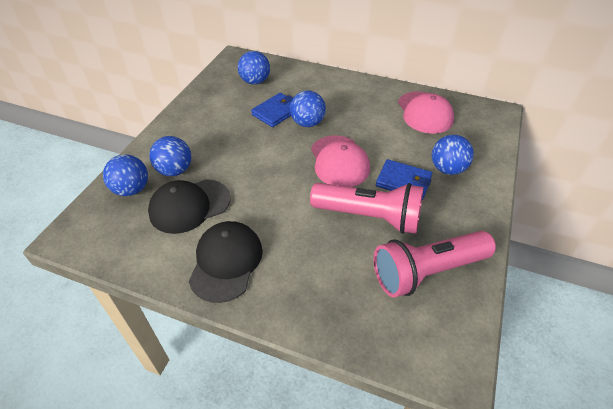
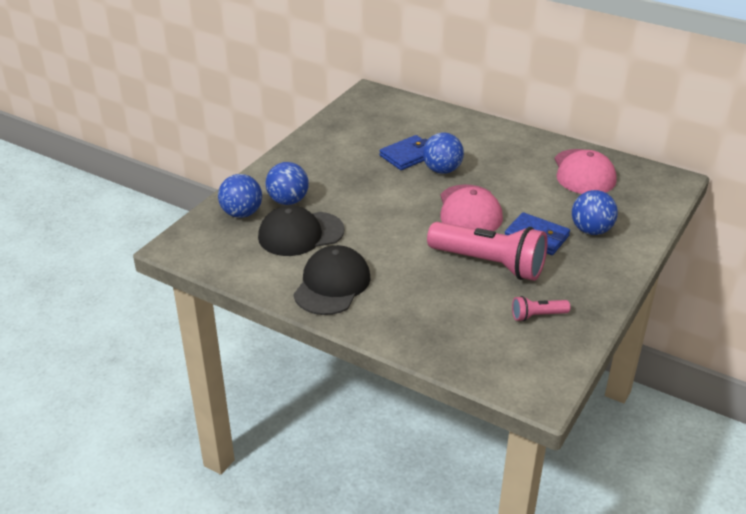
camera: 10 degrees right, 10 degrees down
(255, 81) = (389, 121): blue ball -> none
(427, 271) = (537, 316): pink flashlight -> pink flashlight, size x0.45

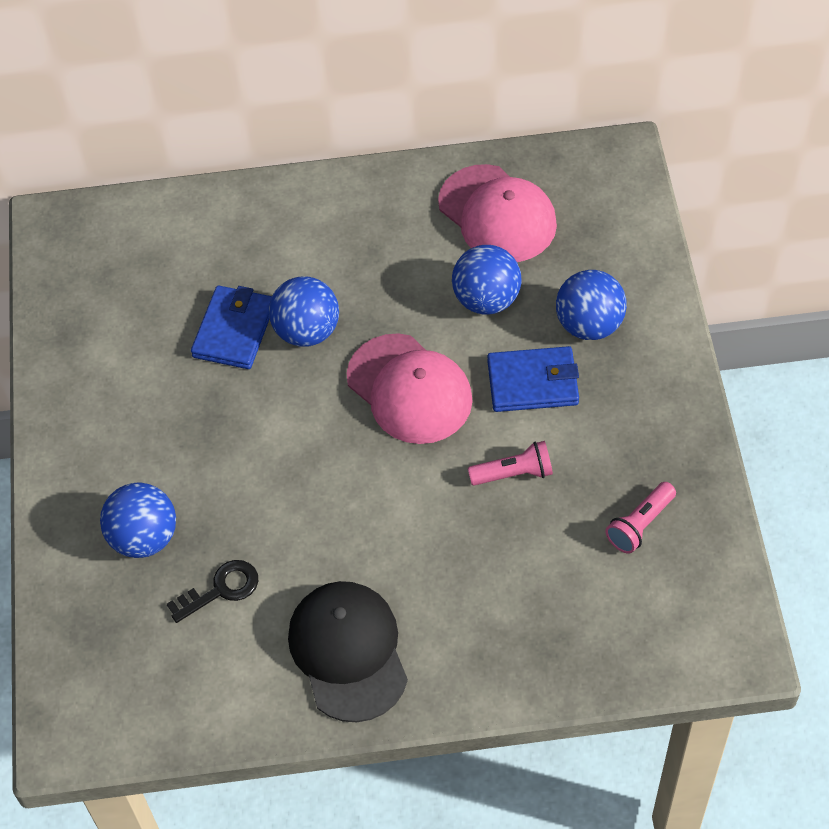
camera: 35 degrees left, 20 degrees up
(242, 213) = (100, 608): blue ball -> blue ball (486, 299)
(300, 234) = (221, 589): black cap -> black key
(489, 264) = (513, 473): pink flashlight -> pink flashlight, size x0.45

